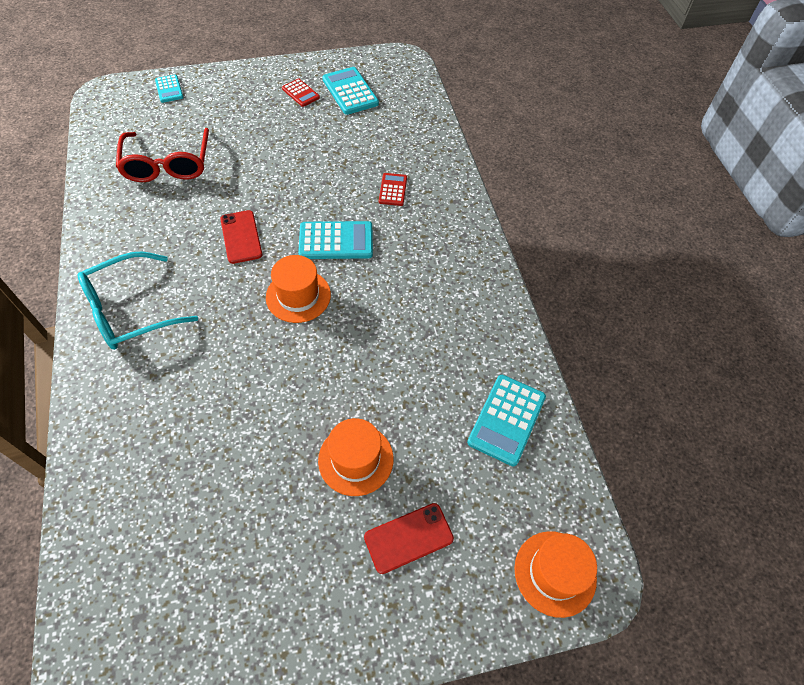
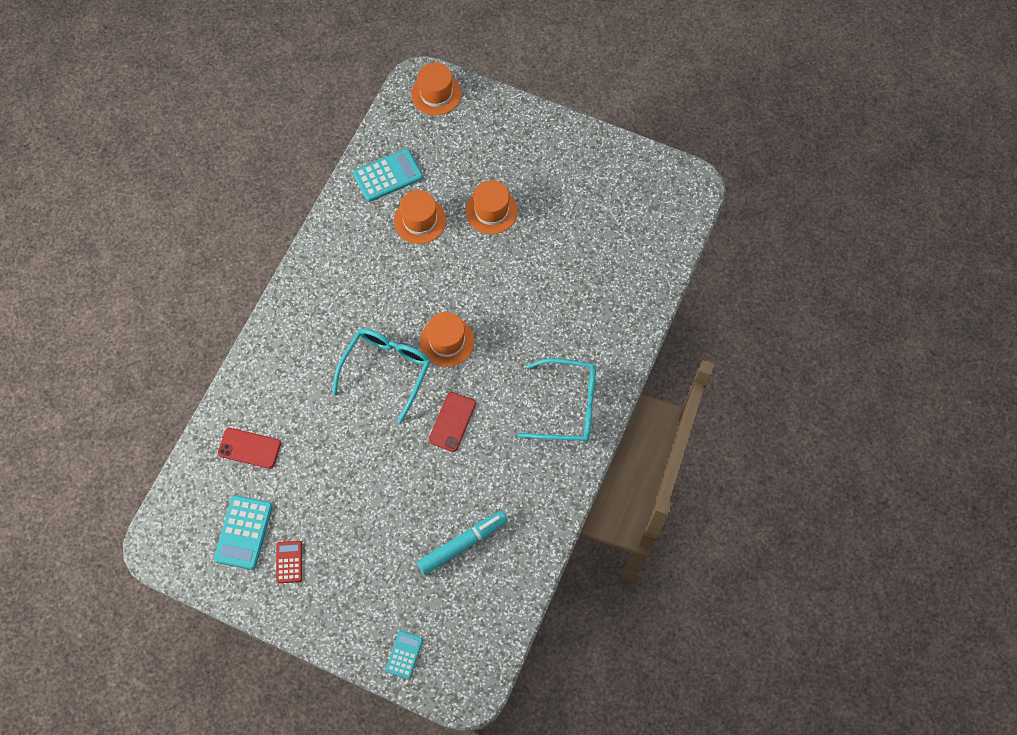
camera: 140 degrees left, 10 degrees up
(168, 164) = (462, 544): red glasses -> turquoise marker
(336, 241) = (386, 370): turquoise calculator -> turquoise glasses
(393, 190) = (305, 390): red calculator -> none
(408, 538) = (495, 155): red phone -> red phone (249, 448)
(426, 393) = (420, 220): none -> orange hat

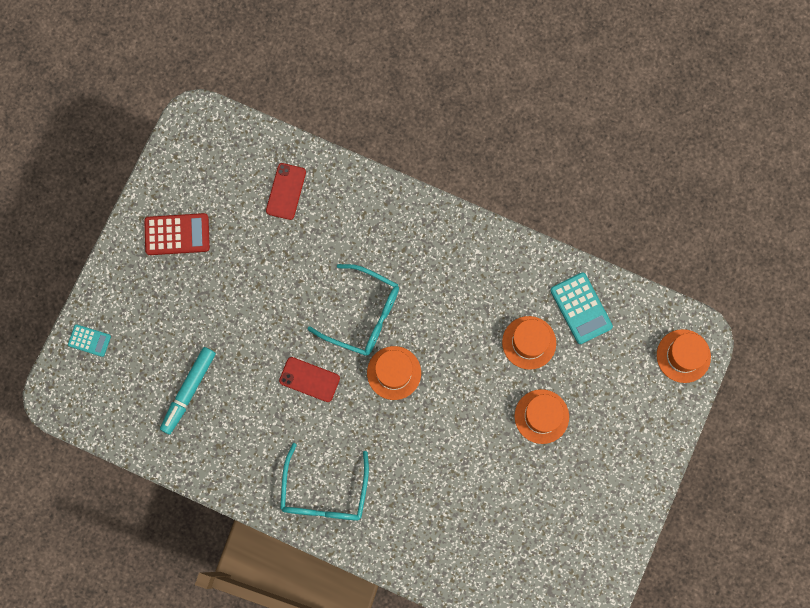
camera: 90 degrees right, 10 degrees up
(243, 532) = (205, 192): turquoise calculator -> none
(289, 562) = (177, 234): red calculator -> red calculator, size x1.69
(462, 544) = (189, 391): turquoise marker -> turquoise marker turned 60 degrees clockwise

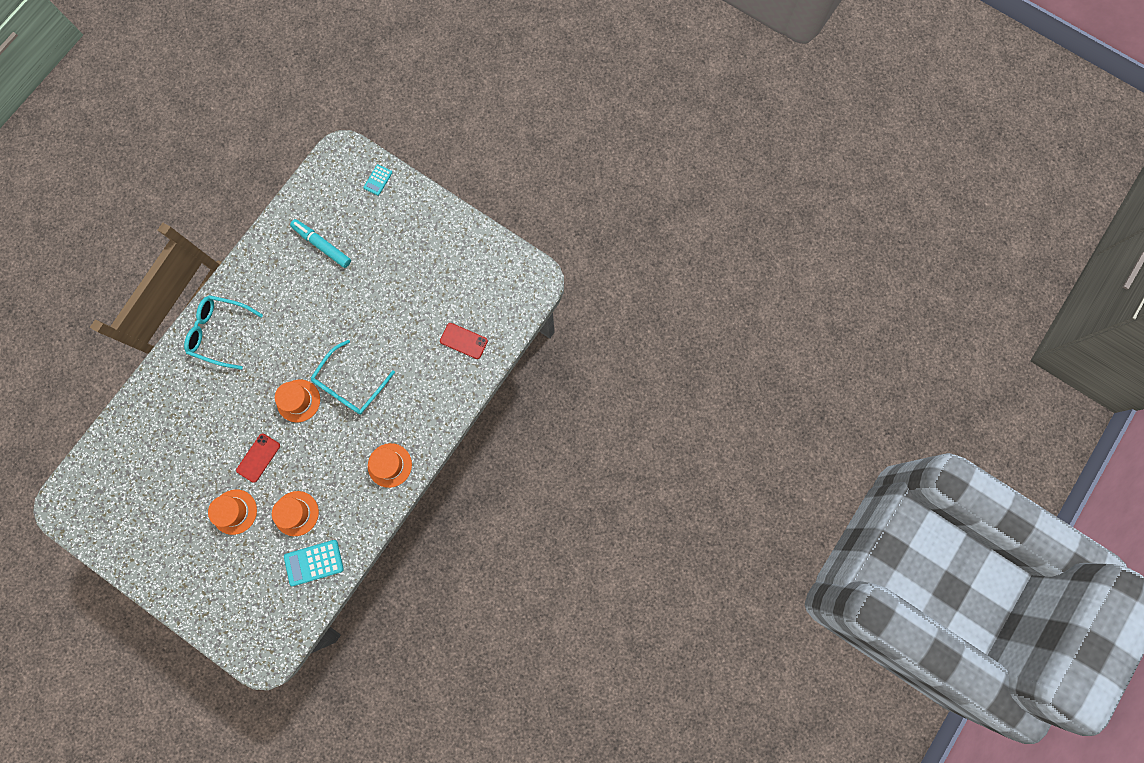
camera: 100 degrees right, 0 degrees up
(177, 234) = (446, 253): red calculator -> none
(309, 379) = (309, 335): red phone -> red phone (258, 458)
(683, 356) = (253, 642): orange hat -> orange hat (389, 465)

